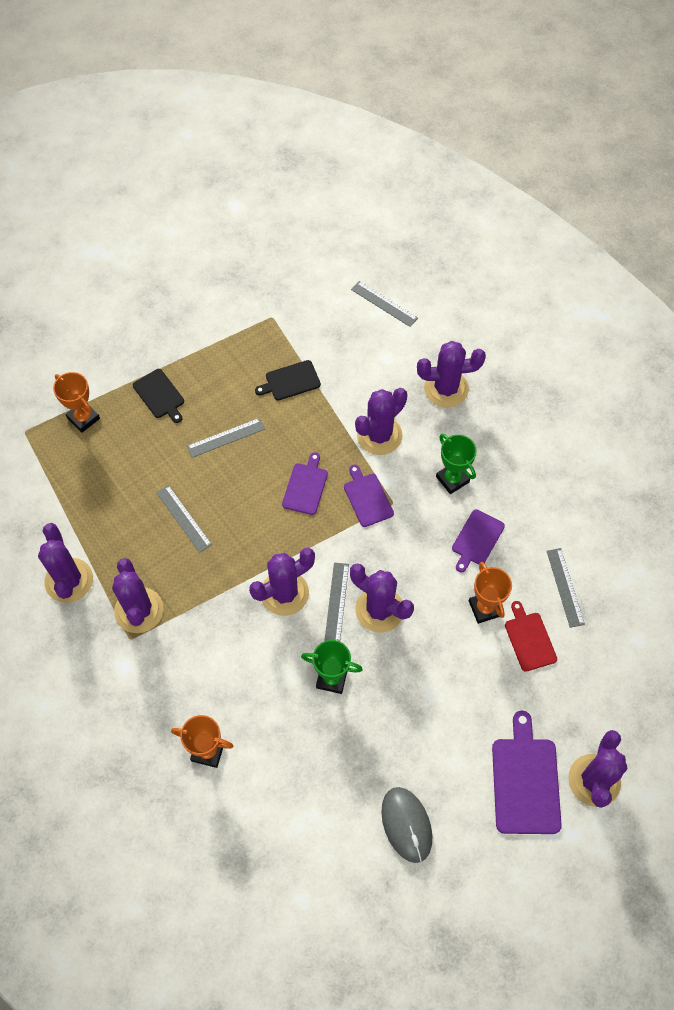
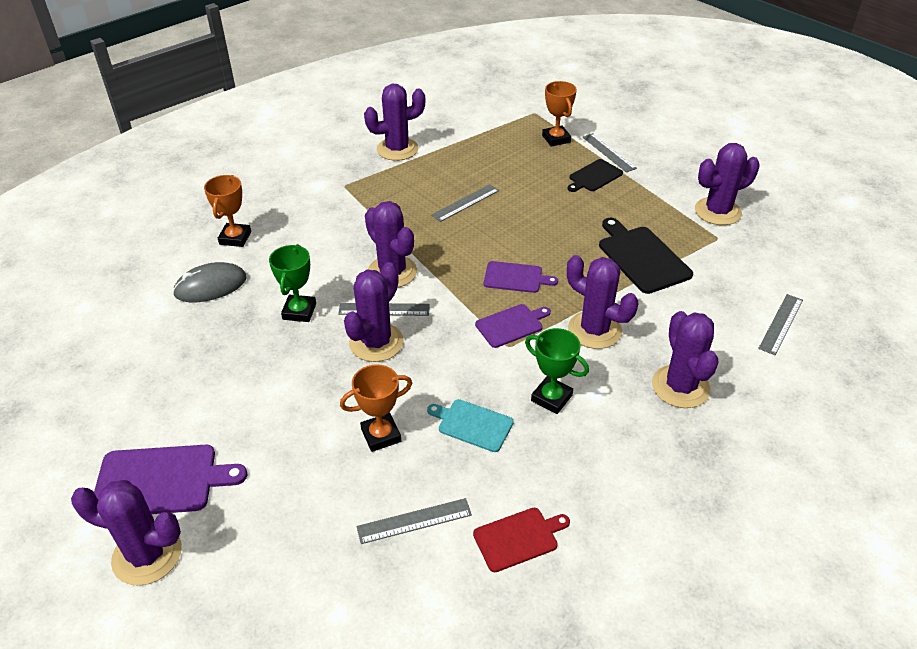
camera: 85 degrees right, 20 degrees down
(83, 418) = (556, 139): orange trophy -> orange trophy turned 60 degrees counterclockwise
(139, 610) = (371, 187): purple cactus -> purple cactus (717, 212)
(226, 438) = (559, 220): grey ruler -> grey ruler (608, 152)
(290, 381) = (641, 257): black cutting board -> black cutting board, size x1.61
(406, 824) = (135, 377): grey mouse -> grey mouse (210, 286)
(452, 479) = (551, 398): green trophy -> green trophy turned 75 degrees clockwise
(477, 539) = (472, 424): purple cutting board -> turquoise cutting board
(529, 639) = (340, 481): red cutting board -> red cutting board (518, 538)

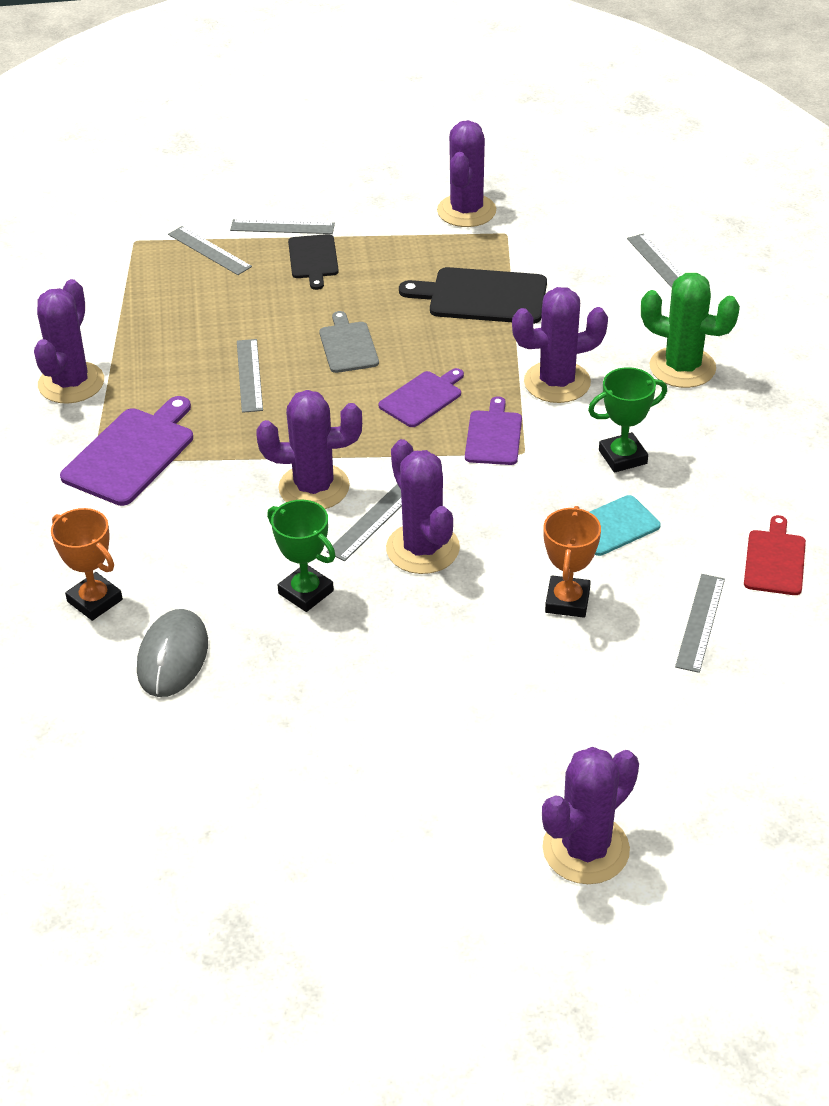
camera: 55 degrees left, 0 degrees up
(161, 480) = (484, 806): purple cutting board -> purple cutting board (131, 453)
(531, 225) = (348, 345): none -> grey cutting board
(556, 139) = (209, 251): orange trophy -> grey ruler
(680, 387) = (682, 367): purple cactus -> green cactus

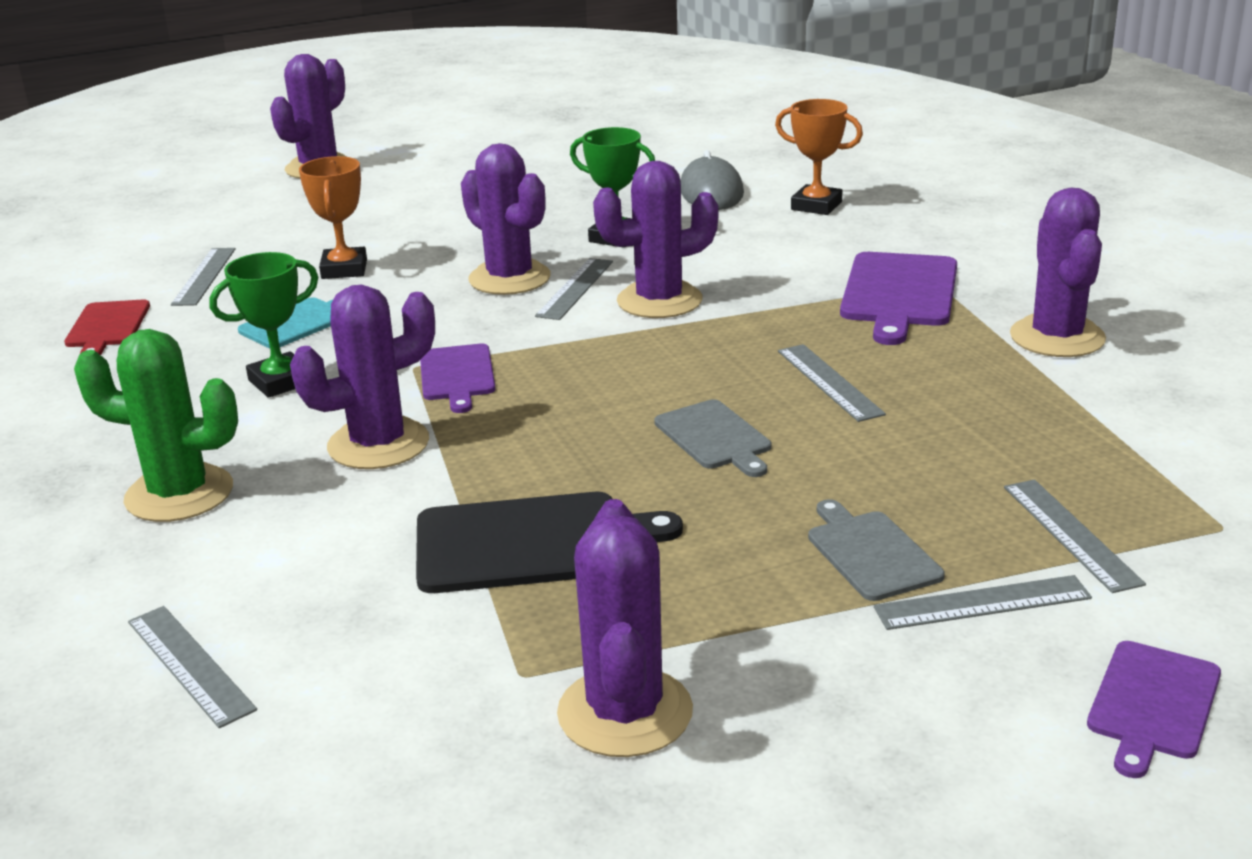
camera: 165 degrees right, 15 degrees down
(209, 251) = (1071, 534): grey ruler -> grey ruler turned 45 degrees clockwise
(313, 259) = (870, 553): black cutting board -> grey cutting board
(422, 398) = (570, 397): purple cutting board -> purple cutting board (1153, 704)

